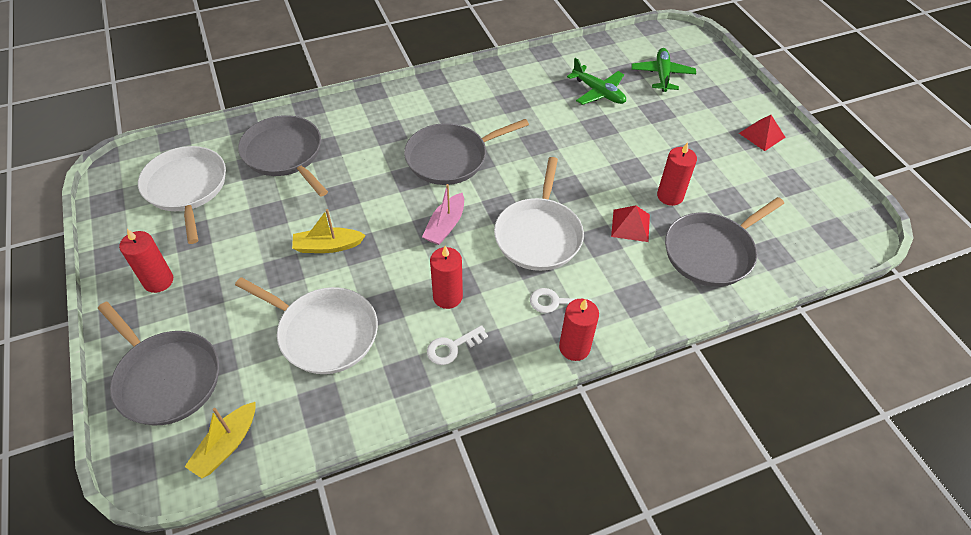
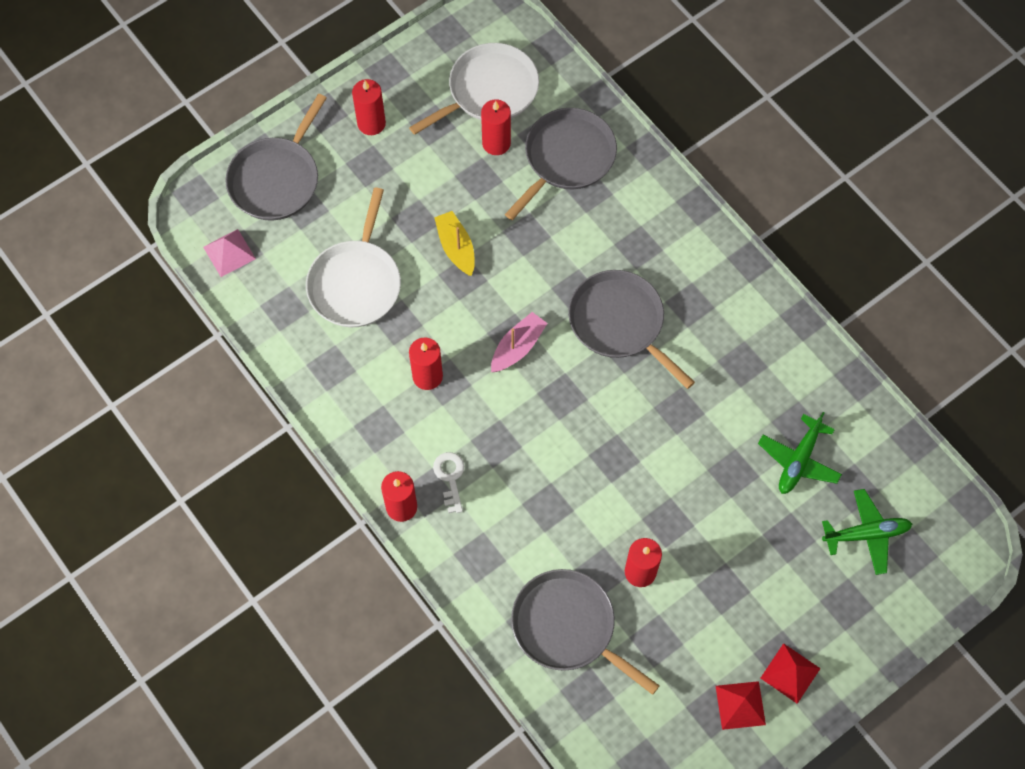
camera: 75 degrees right, 15 degrees up
(226, 445) = (229, 252): yellow boat -> pink pyramid
(241, 195) = (496, 143): none -> red candle
(445, 226) = (517, 347): pink boat -> pink boat turned 120 degrees clockwise
(452, 347) = (371, 397): white key -> none
(538, 235) = (535, 442): white pan -> none
(630, 225) = (579, 535): red pyramid -> red pyramid (740, 705)

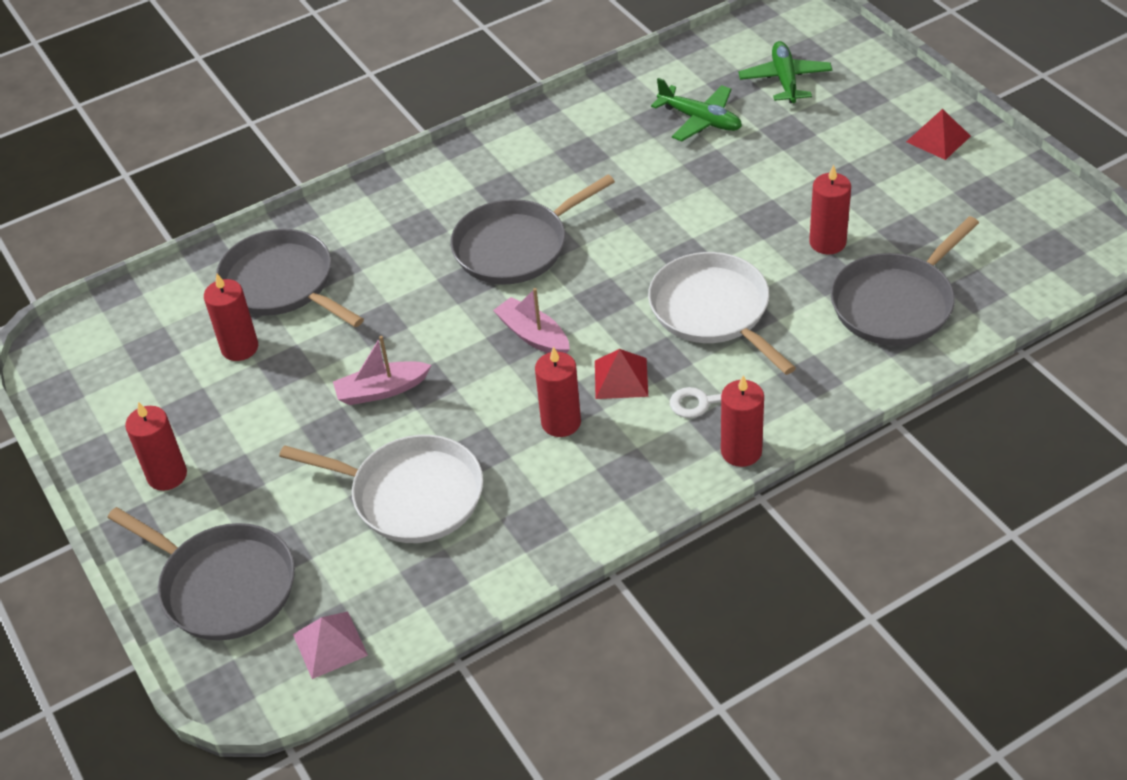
camera: 80 degrees left, 20 degrees down
(456, 247) = (381, 390): yellow boat -> pink boat
(489, 91) = (160, 353): white pan -> white pan (713, 311)
(740, 705) = (976, 175): red pyramid -> red pyramid (621, 378)

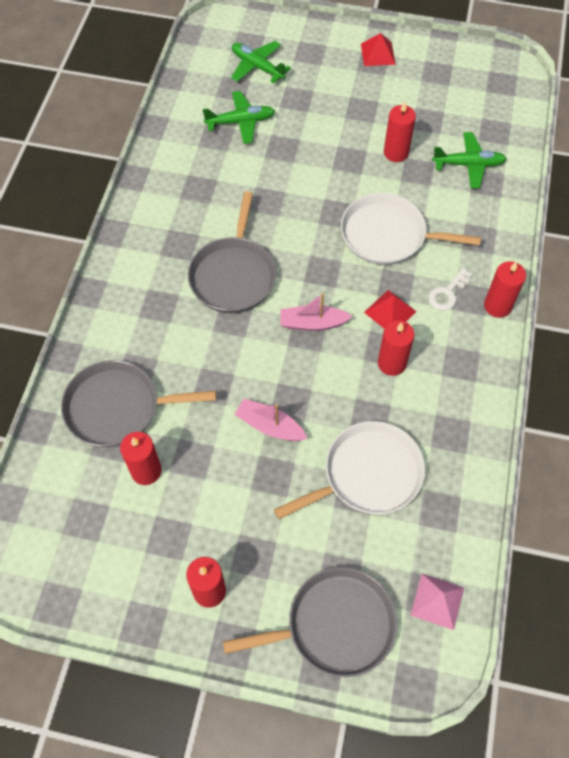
camera: 50 degrees left, 15 degrees up
(381, 390) = (270, 426): pink boat -> pink boat turned 90 degrees clockwise
(896, 303) = (468, 165): grey pan -> green plane

